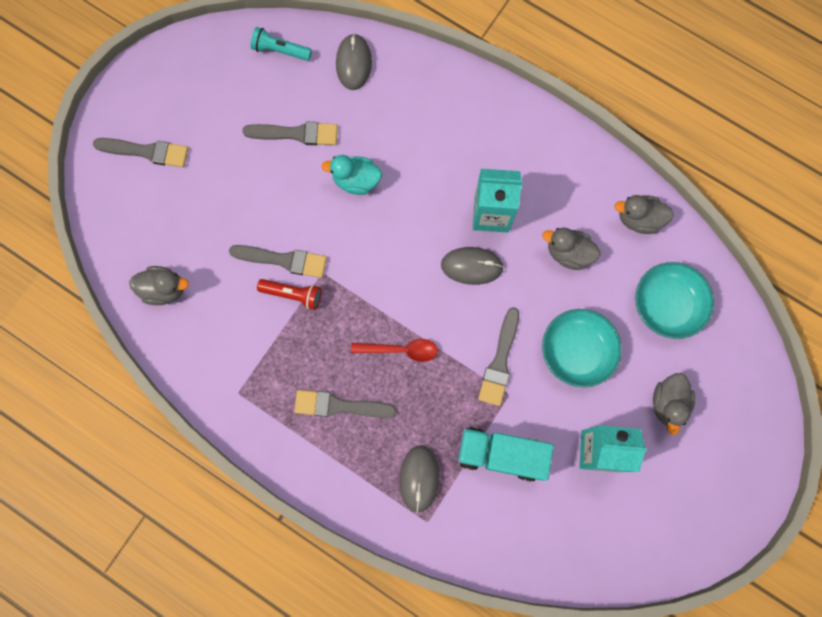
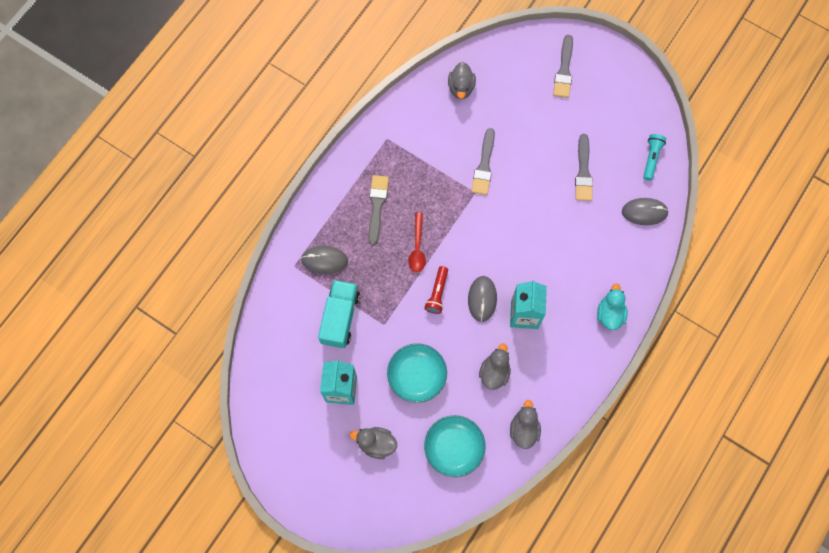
camera: 90 degrees right, 5 degrees down
(293, 294) = (458, 173): red flashlight -> red flashlight (437, 293)
(356, 180) = (547, 215): turquoise duck -> turquoise duck (610, 314)
(500, 361) = (409, 318): grey brush -> none

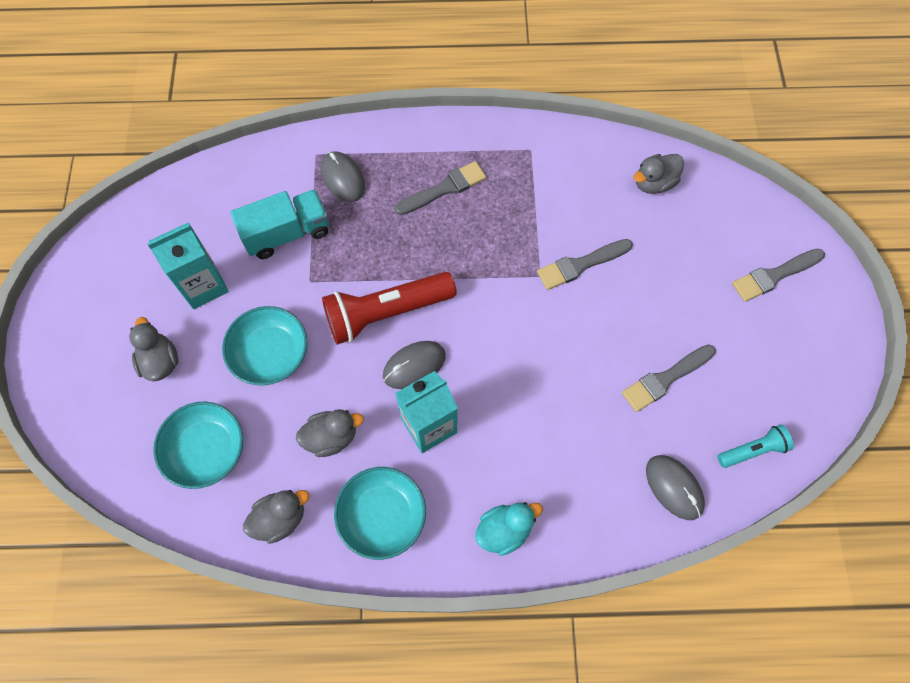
camera: 55 degrees right, 5 degrees down
(417, 248) = (426, 258): red spoon -> none
(437, 293) = (386, 313): red flashlight -> red flashlight, size x1.95
(559, 373) = (382, 516): none -> turquoise bowl

